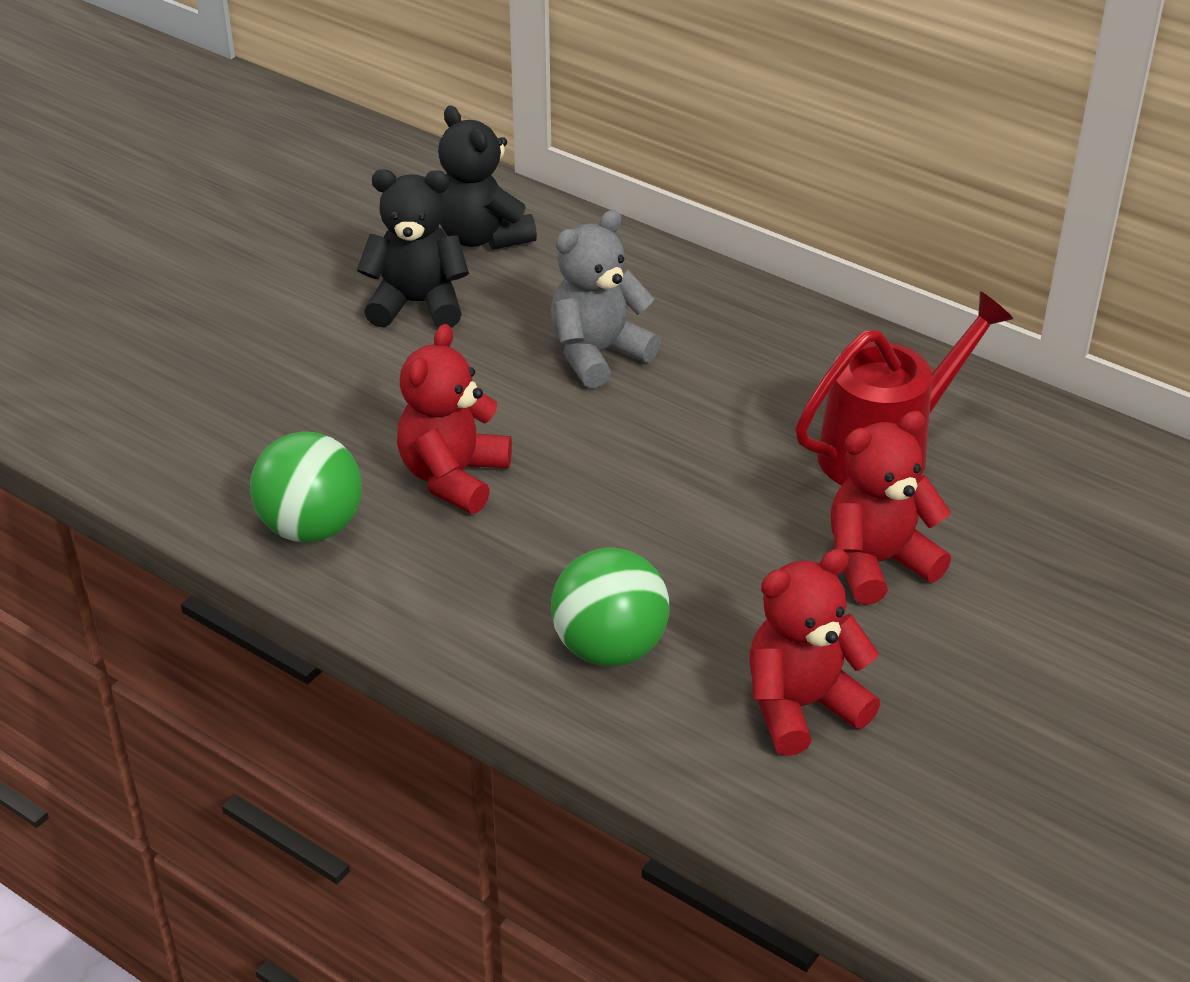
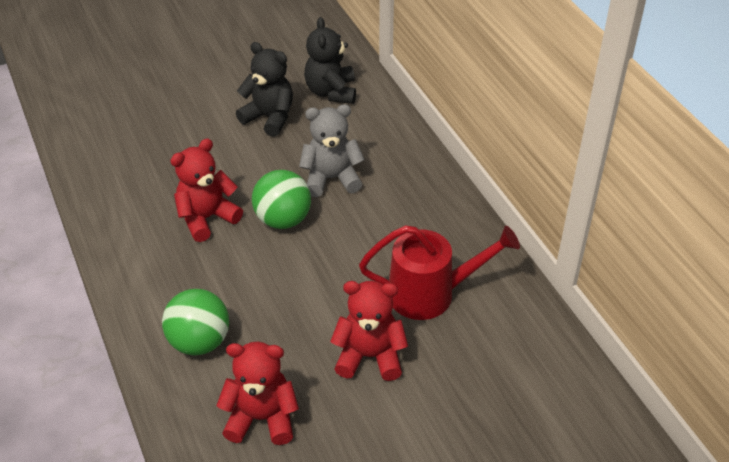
camera: 30 degrees right, 5 degrees up
(311, 527) = (123, 217): green ball -> green ball (283, 219)

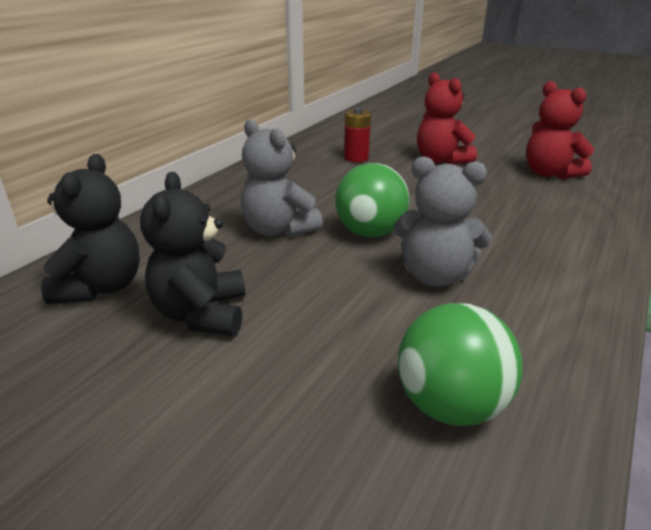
camera: 125 degrees left, 15 degrees down
(200, 341) = (554, 215): green ball -> green ball (450, 405)
(207, 218) = (435, 276): red teddy bear -> grey teddy bear
(331, 92) = (101, 287): black teddy bear -> black teddy bear turned 45 degrees counterclockwise
(432, 293) = (356, 158): red watering can -> red battery

